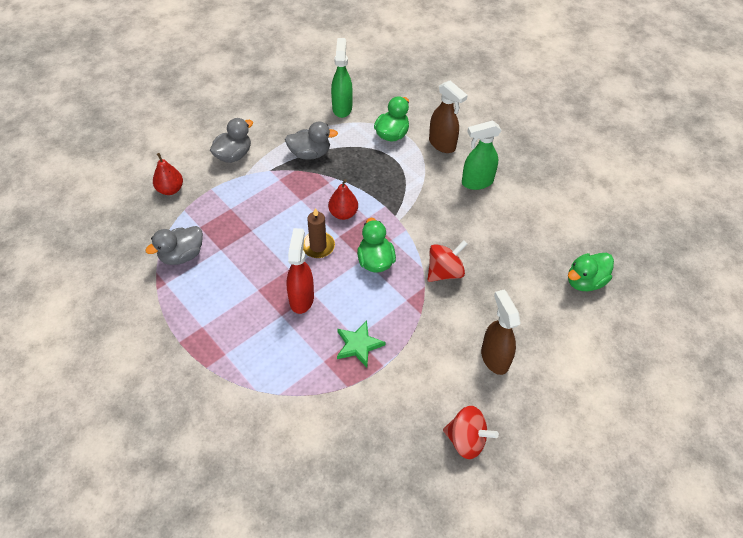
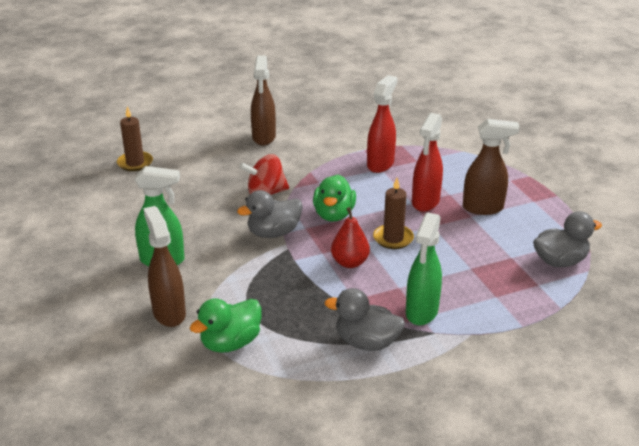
camera: 160 degrees left, 20 degrees down
(170, 189) = (583, 337): red pear -> none
(233, 155) = (485, 366): grey duck -> grey duck (273, 233)
(248, 304) = (483, 208): none -> brown spray bottle
(342, 108) = (285, 404): green spray bottle -> green spray bottle (421, 312)
(358, 345) = (380, 164): green star -> red spray bottle
(466, 440) = (319, 108): red spinning top -> none
(585, 281) = (135, 163): green duck -> brown candle

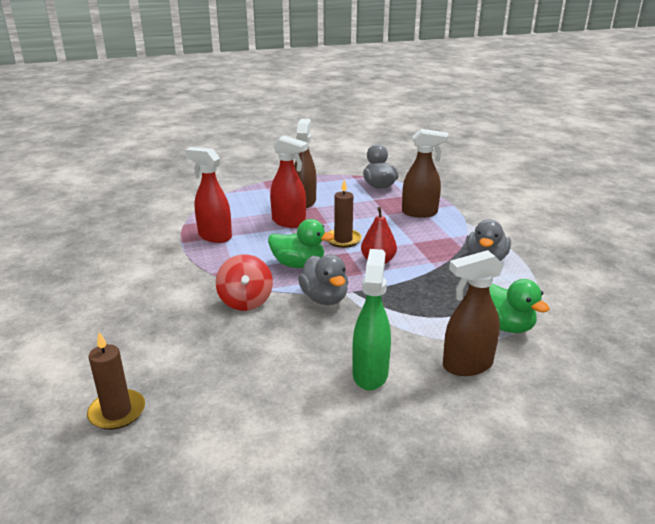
camera: 85 degrees left, 5 degrees down
(264, 138) = (114, 300): brown spray bottle -> brown spray bottle (420, 213)
(421, 312) = (444, 237): green spray bottle -> none

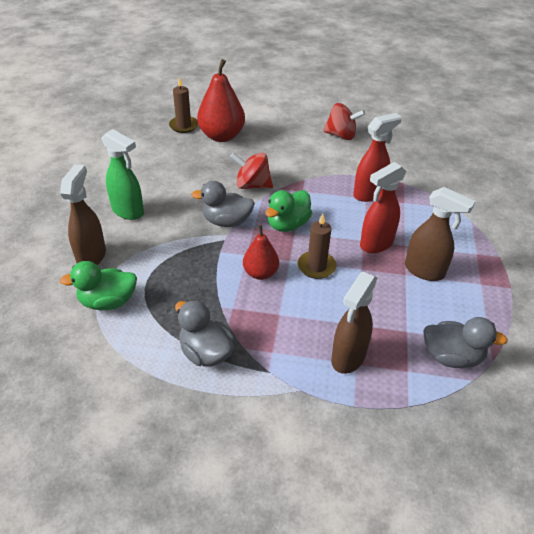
camera: 115 degrees right, 15 degrees up
(97, 271) = (341, 135): none -> red spinning top
(136, 360) = (222, 136): none -> red pear

